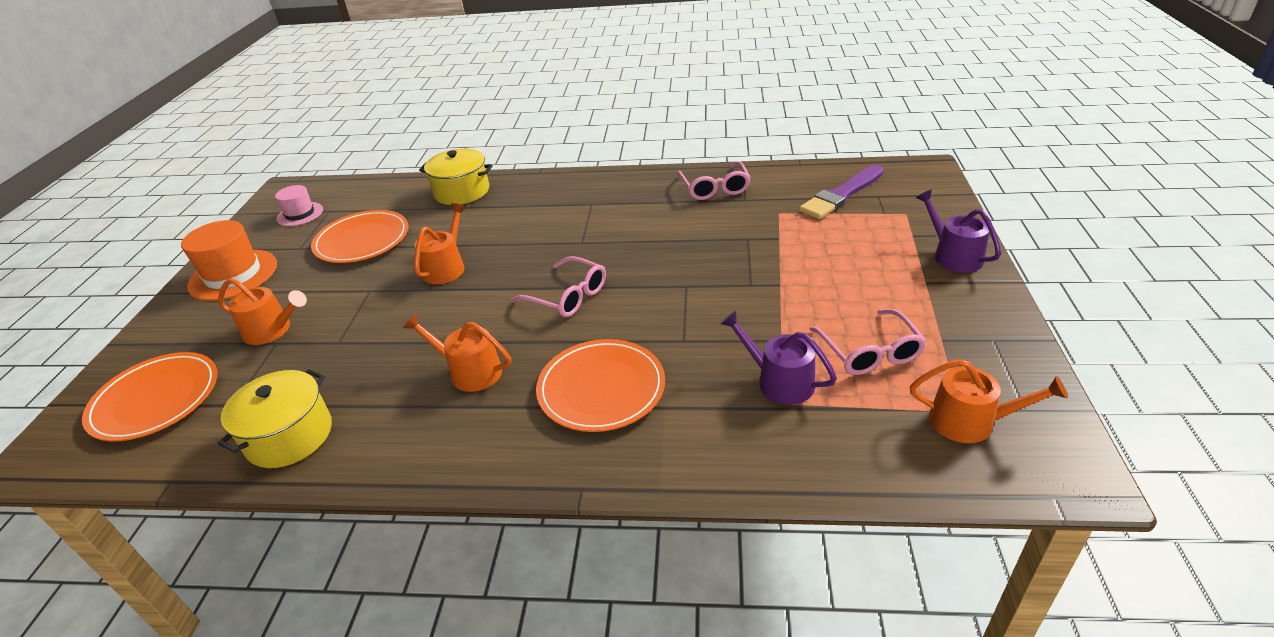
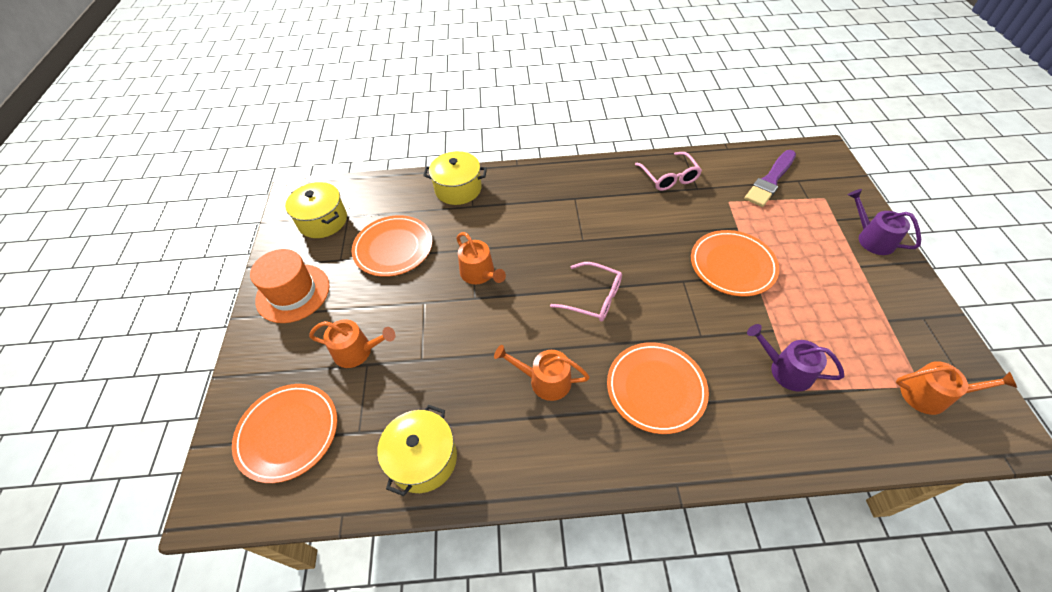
camera: 10 degrees left, 15 degrees up
(300, 214) = (323, 221): pink hat -> yellow pot
(446, 267) = (480, 274): orange watering can -> orange watering can turned 135 degrees clockwise
(755, 274) = (732, 265): none -> orange plate
(869, 352) = (841, 336): pink glasses -> none

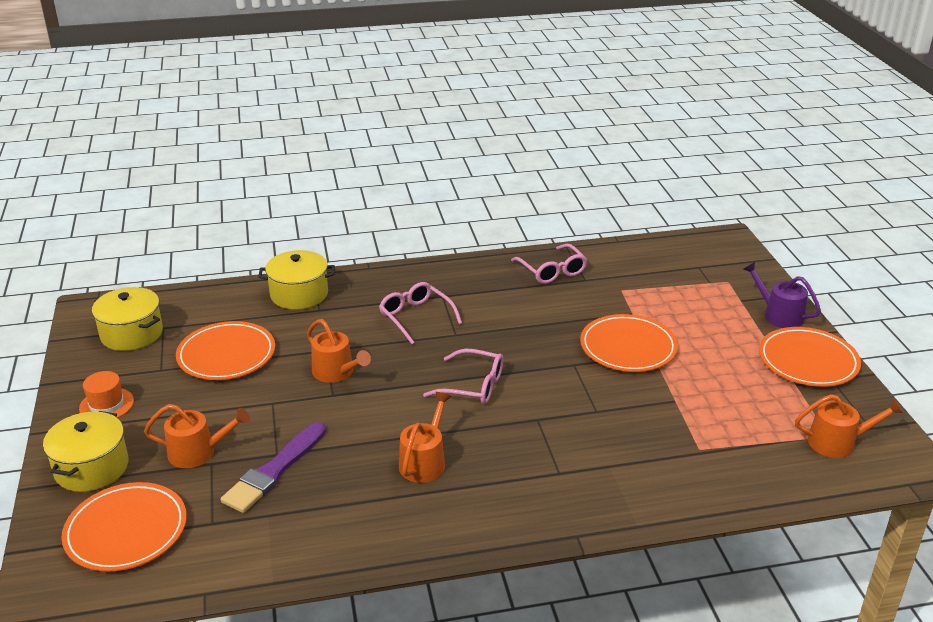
camera: 10 degrees left, 20 degrees down
(293, 293) = (106, 404): orange hat -> orange hat, size x0.59
(423, 459) = (292, 539): yellow pot -> yellow pot (92, 468)
(545, 380) = (424, 462): orange watering can -> orange watering can turned 105 degrees clockwise
(551, 219) = (416, 317): none -> pink glasses
(655, 388) = (549, 459): orange plate -> orange plate (808, 361)
(770, 180) = (667, 268): purple brush -> purple brush (274, 471)
(786, 370) = (689, 433): purple watering can -> none

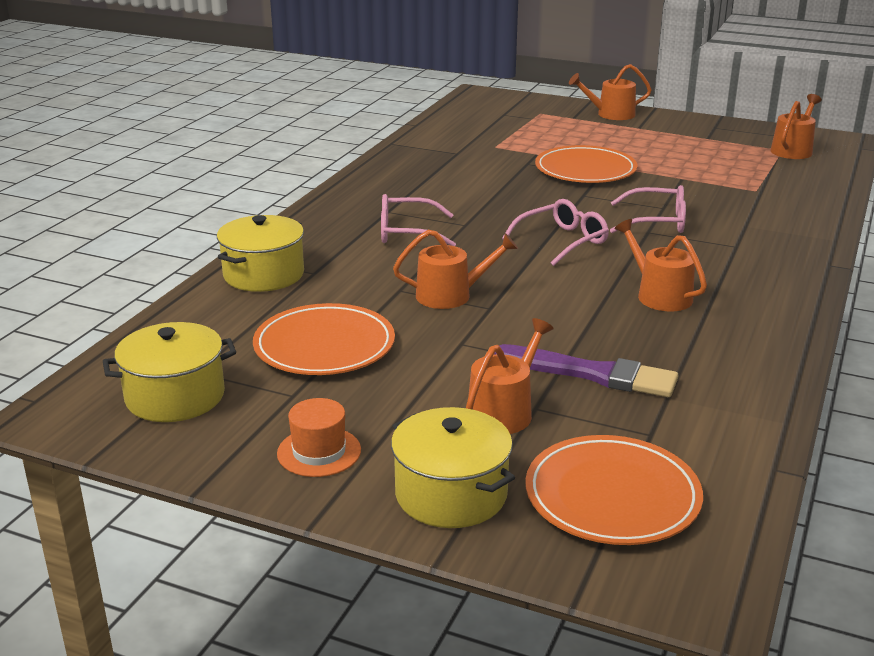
camera: 55 degrees left, 5 degrees down
(274, 471) = (591, 374): purple brush -> purple brush turned 45 degrees counterclockwise
(552, 271) = (421, 159): pink glasses -> pink glasses (656, 221)
(779, 315) = (611, 114): purple watering can -> orange watering can
(808, 361) = (683, 126): orange plate -> none

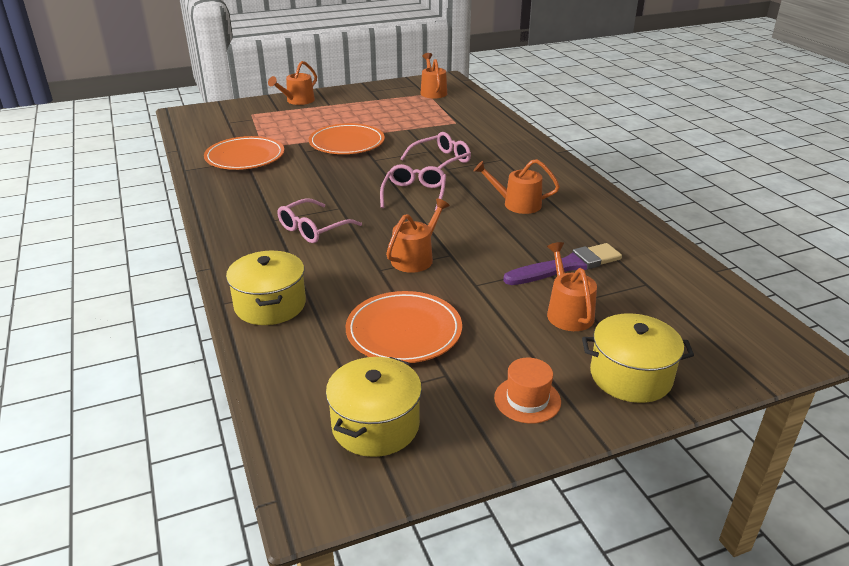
camera: 45 degrees left, 5 degrees up
(612, 496) = (690, 327): orange plate -> orange plate (245, 157)

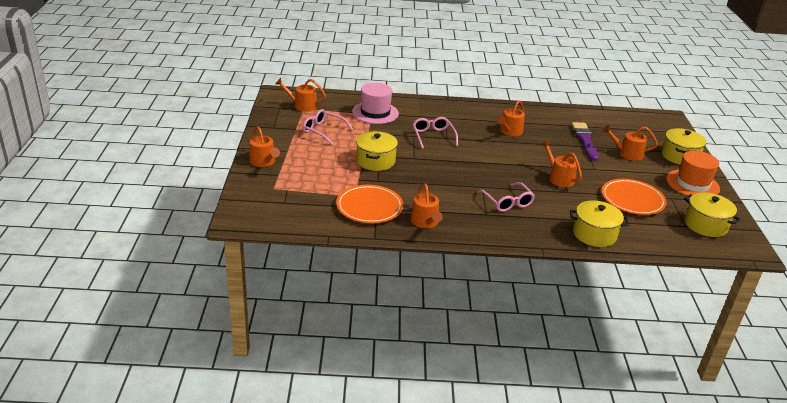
camera: 70 degrees left, 0 degrees up
(231, 189) = (425, 222): none -> orange watering can
(347, 143) = (375, 161): orange plate -> yellow pot
(414, 194) = (478, 158): pink glasses -> pink glasses (323, 131)
(462, 123) = (375, 113): none -> pink hat
(527, 400) = (692, 184): orange hat -> orange hat, size x1.68

